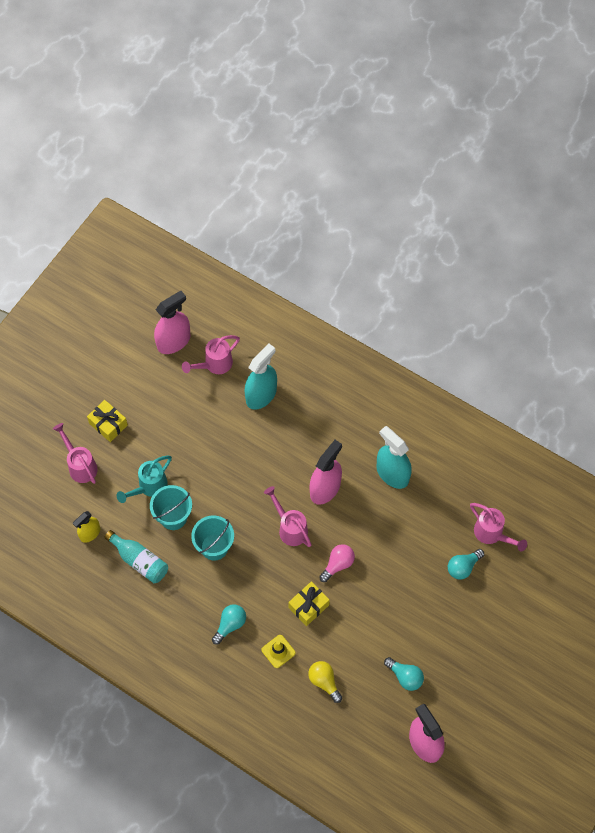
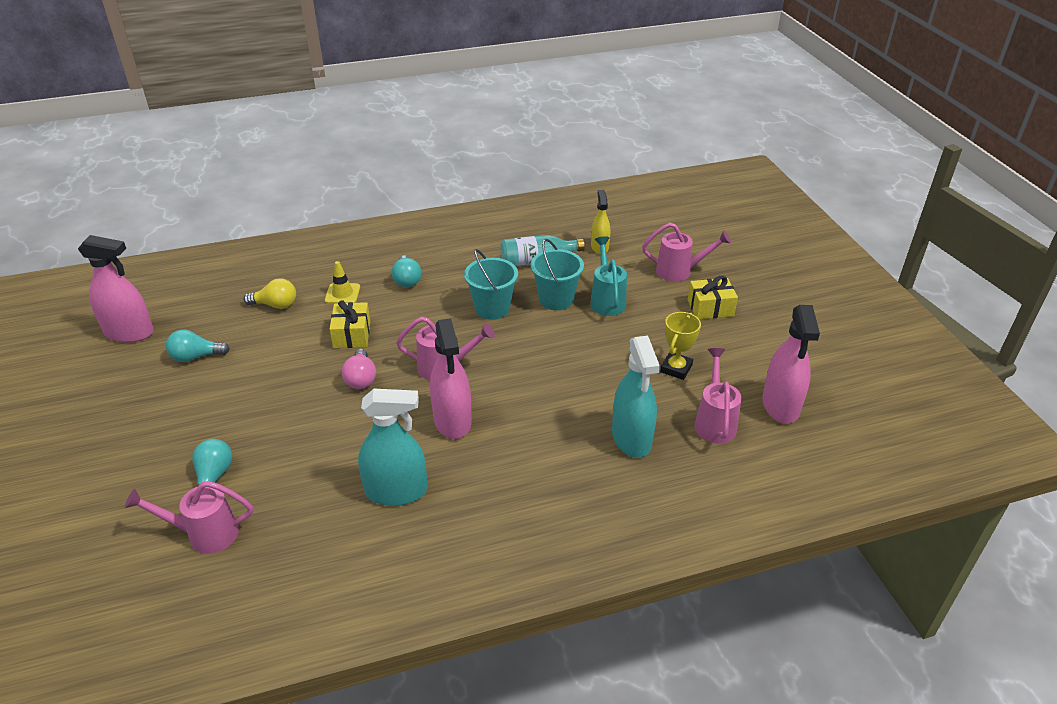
camera: 130 degrees right, 25 degrees down
(185, 408) = (676, 368): none -> yellow trophy

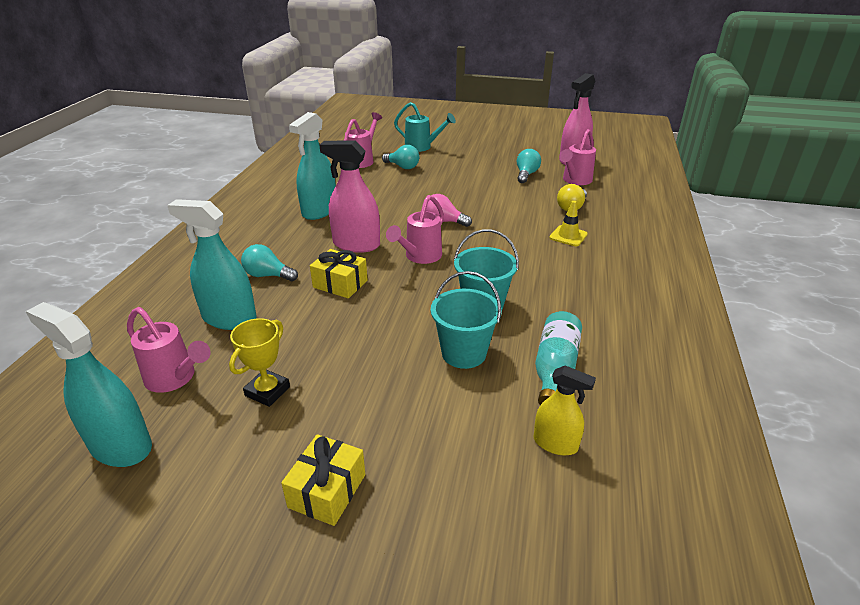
camera: 120 degrees right, 5 degrees down
(352, 334) = (503, 229): yellow gift -> yellow gift (340, 284)
(407, 280) = (570, 271): turquoise light bulb -> turquoise light bulb (268, 275)
(607, 300) = (430, 393): turquoise watering can -> turquoise watering can (422, 147)
(676, 368) = (267, 391): yellow trophy -> yellow trophy turned 60 degrees clockwise
(680, 271) = (433, 507): pink watering can -> pink watering can (575, 181)
(780, 405) = (120, 446): pink spray bottle -> turquoise spray bottle

